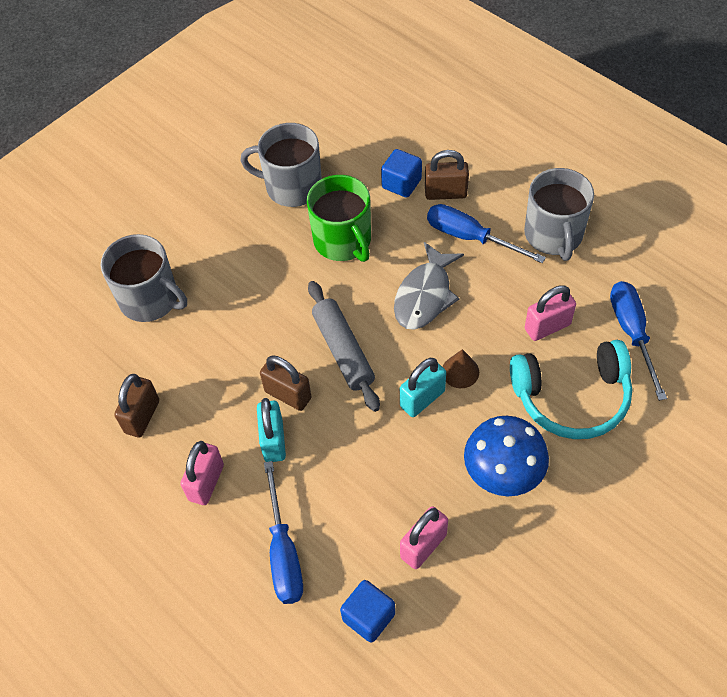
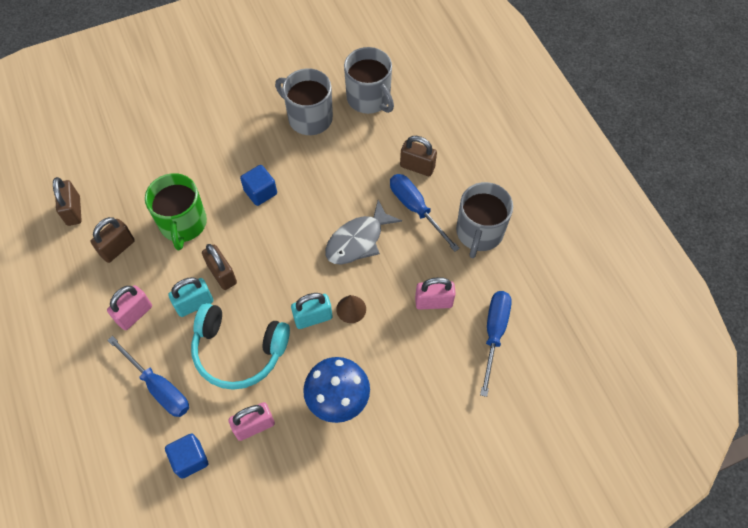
camera: 20 degrees right, 5 degrees up
(62, 396) = (73, 211): none -> brown padlock
(150, 299) = (167, 164): grey mug -> grey mug (369, 98)
(273, 441) = (194, 304): turquoise padlock -> turquoise padlock turned 45 degrees clockwise
(283, 552) = (159, 387): blue screwdriver -> blue screwdriver turned 60 degrees counterclockwise
(343, 241) = (322, 174): green mug -> green mug (183, 224)
(343, 351) = (277, 258): grey rolling pin -> none
(401, 183) = (389, 146): blue cube -> blue cube (260, 192)
(572, 397) = (421, 364): turquoise headphones -> turquoise headphones (238, 351)

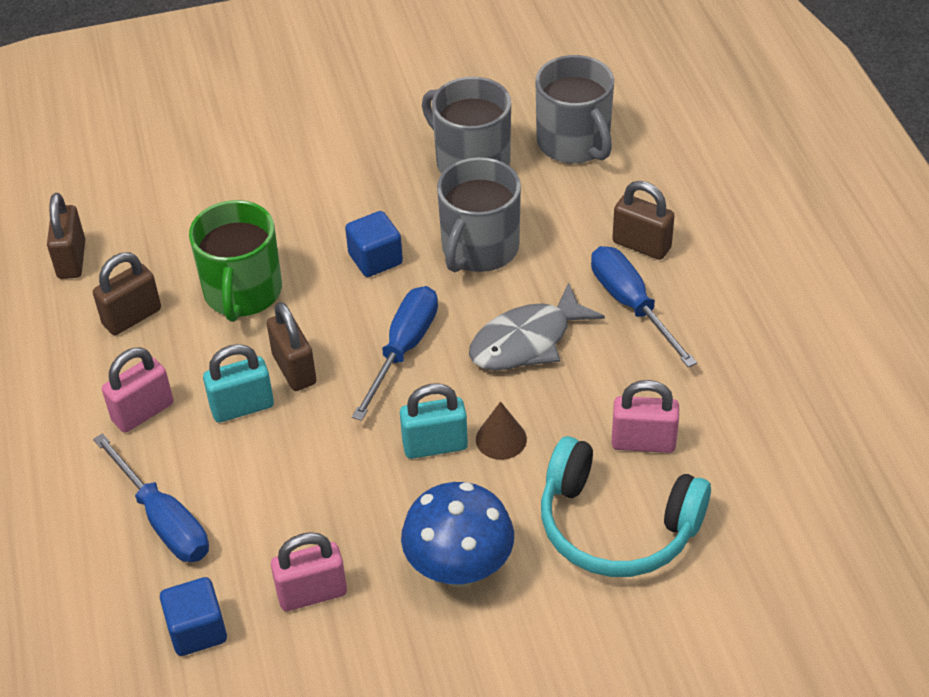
camera: 10 degrees right, 15 degrees down
(238, 351) = (303, 481): turquoise headphones -> turquoise headphones (616, 526)
(479, 232) = (735, 348): grey mug -> grey mug (479, 249)
(494, 333) = (742, 499): blue screwdriver -> blue screwdriver (403, 349)

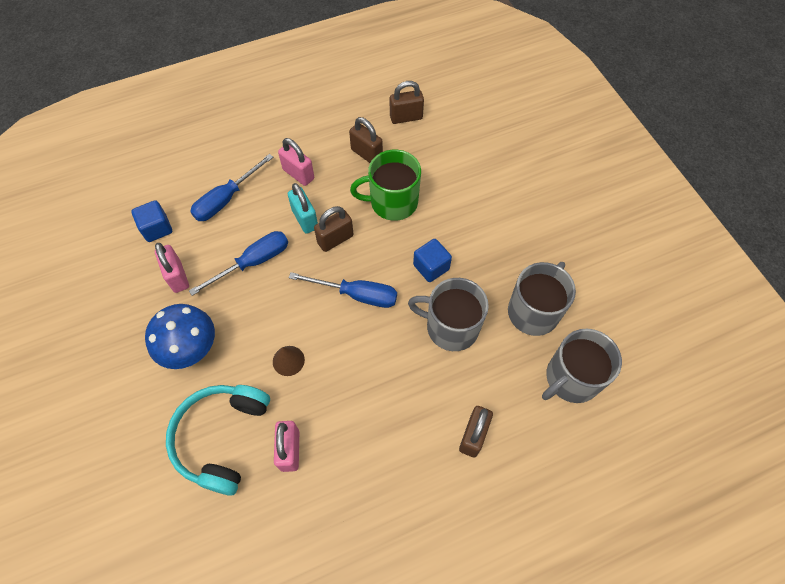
camera: 80 degrees right, 15 degrees up
(435, 445) = (281, 323): turquoise padlock -> none
(527, 341) = (371, 367): grey fish -> none
(631, 305) = (413, 433): blue screwdriver -> blue screwdriver (253, 262)

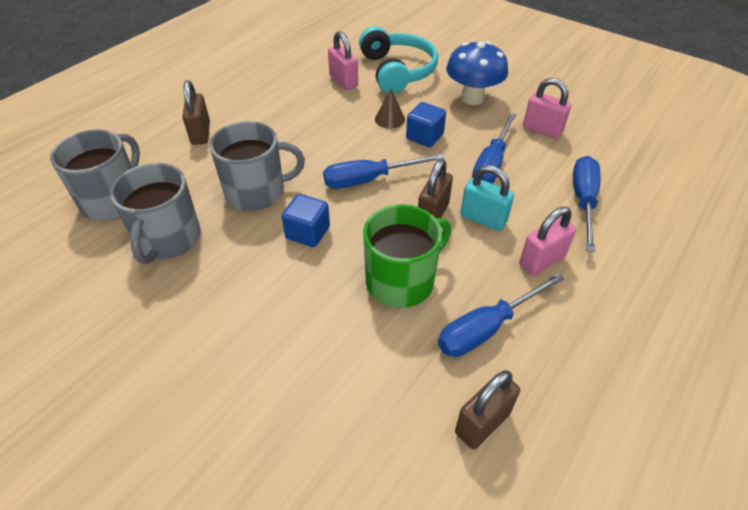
camera: 150 degrees right, 15 degrees down
(157, 228) = (609, 152): blue cube -> blue cube (424, 137)
(298, 174) = (541, 261): pink padlock -> pink padlock turned 45 degrees counterclockwise
(366, 154) = (486, 328): brown padlock -> blue screwdriver

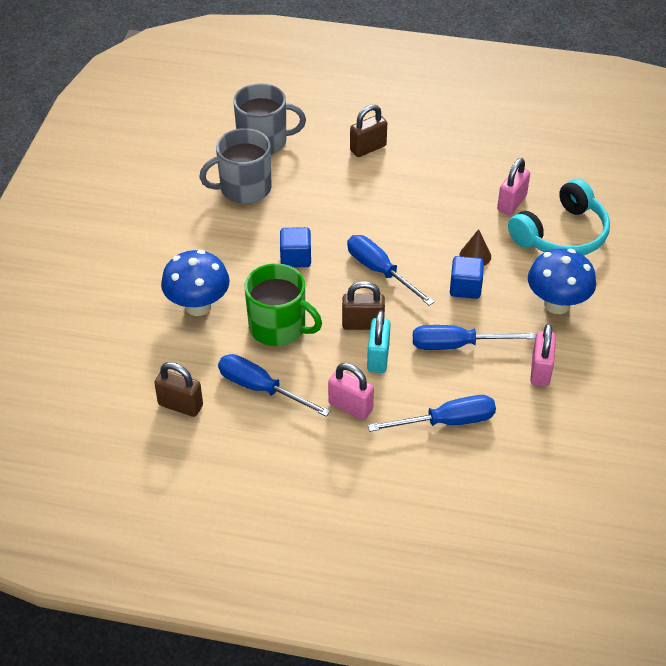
camera: 65 degrees right, 0 degrees up
(257, 192) = (321, 211): grey mug -> none
(323, 346) = (198, 306): none -> blue mushroom

